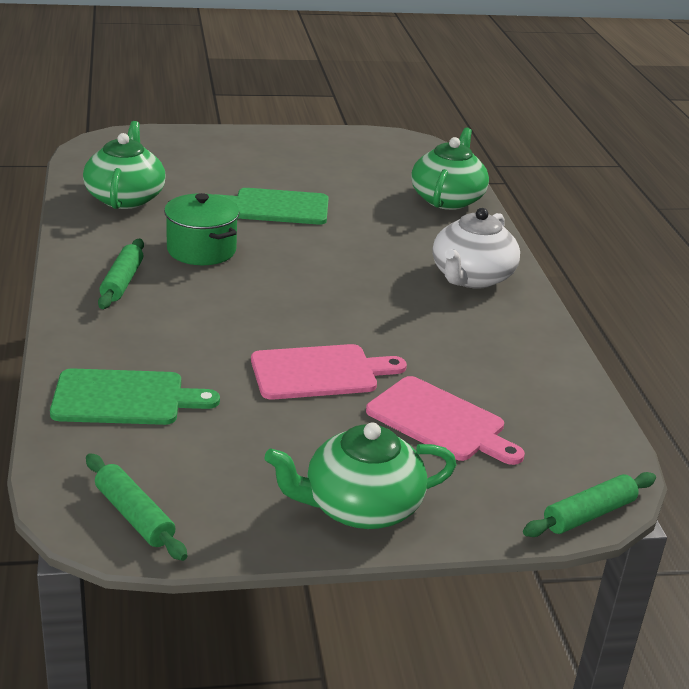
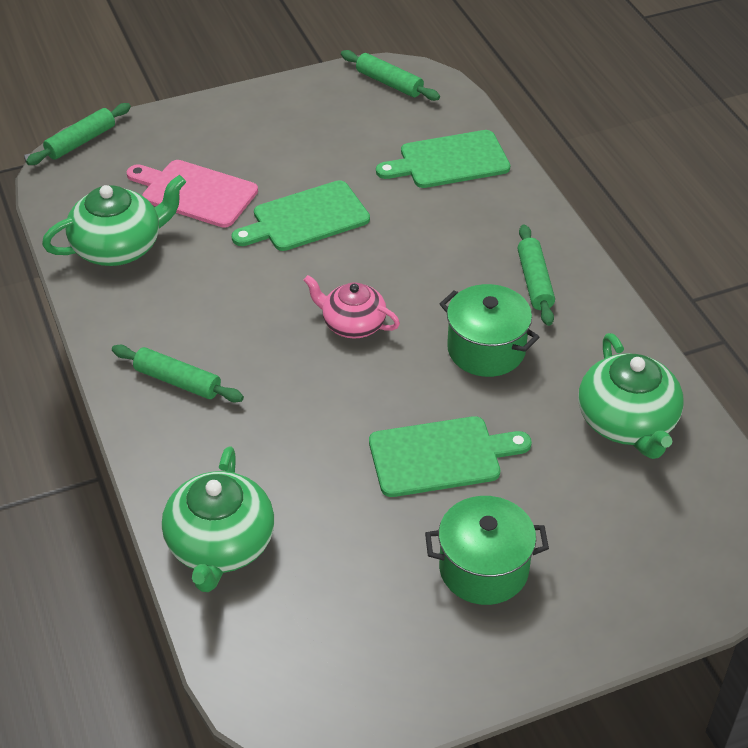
camera: 170 degrees right, 15 degrees up
(277, 163) = (483, 569): none -> green pot
(308, 285) = (352, 324): none -> pink teapot
(319, 372) = (306, 218): pink cutting board -> green cutting board
(360, 507) = (244, 116): green teapot -> green teapot (119, 247)
(471, 277) = (178, 381): white teapot -> green rolling pin

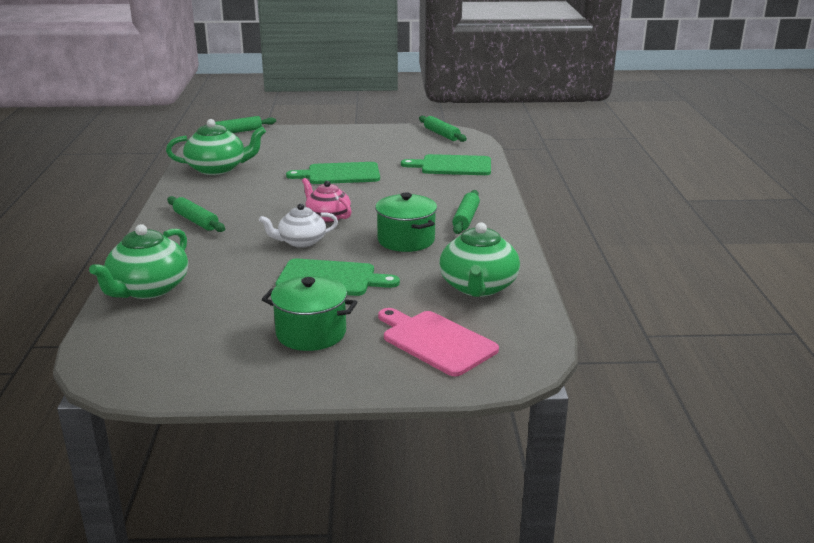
camera: 20 degrees right, 20 degrees down
(195, 193) = (283, 156): pink cutting board -> pink cutting board (436, 341)
(353, 389) = (301, 242): none -> white teapot

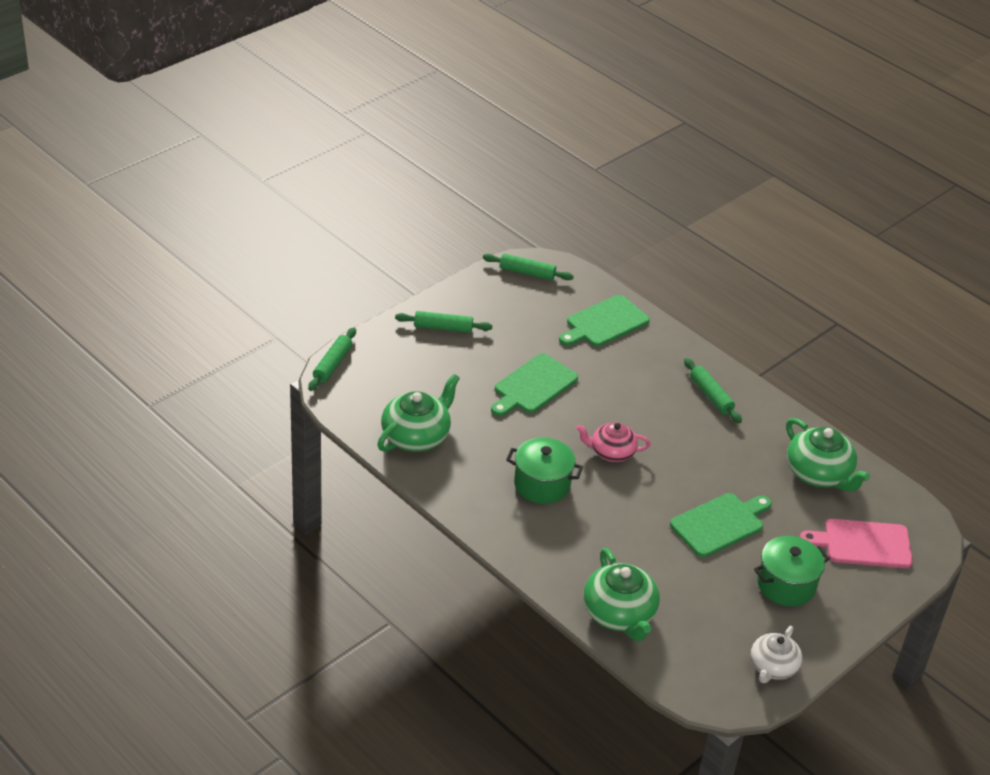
camera: 45 degrees left, 15 degrees up
(196, 221) = (521, 518): green rolling pin -> green rolling pin (443, 328)
(301, 242) = (639, 495): white teapot -> white teapot (773, 667)
(406, 240) = (707, 448): green pot -> green pot (542, 484)

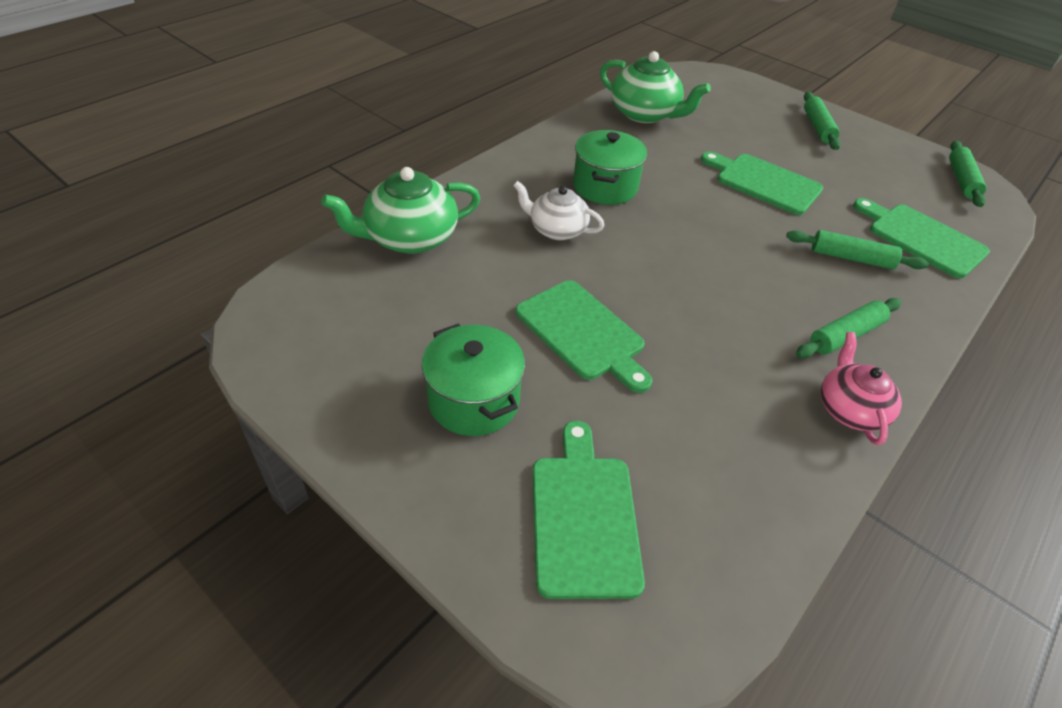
camera: 85 degrees right, 5 degrees up
(332, 364) = (720, 73): green rolling pin -> green rolling pin (851, 258)
(611, 452) = (681, 238): pink teapot -> pink teapot (849, 409)
(773, 667) = (313, 375): white teapot -> white teapot (556, 229)
(819, 474) = (735, 463): green teapot -> none
(863, 544) = (584, 517): pink cutting board -> green cutting board

